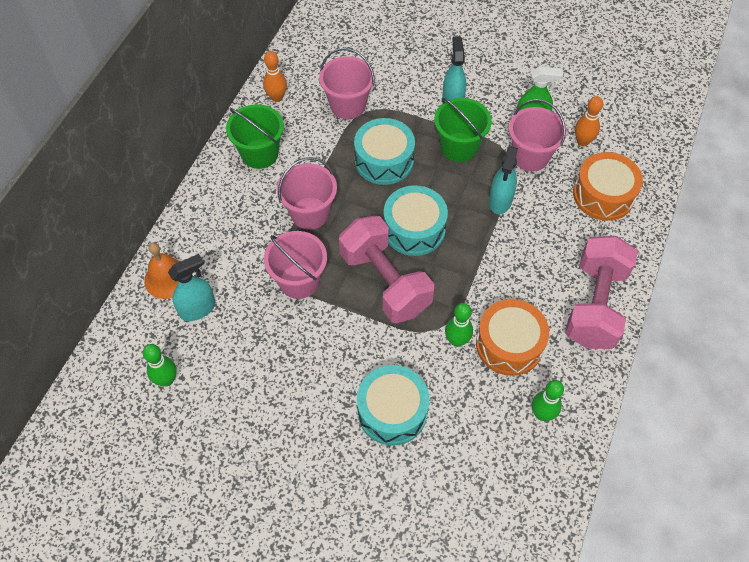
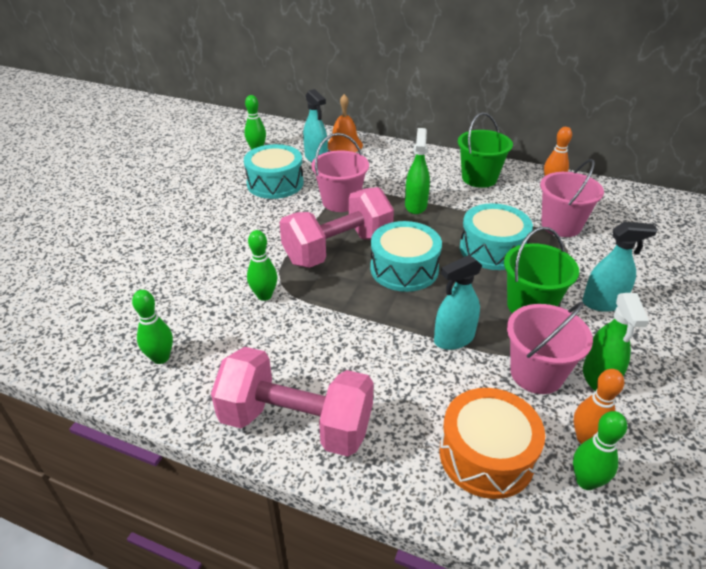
camera: 90 degrees right, 20 degrees down
(310, 213) = (415, 205): pink bucket -> green spray bottle
(392, 411) = (198, 253): turquoise drum -> turquoise drum (275, 183)
(500, 201) = (453, 339): turquoise spray bottle -> turquoise spray bottle turned 45 degrees counterclockwise
(509, 344) = (253, 336): orange drum -> none
(613, 148) = (586, 481): none -> green bowling pin

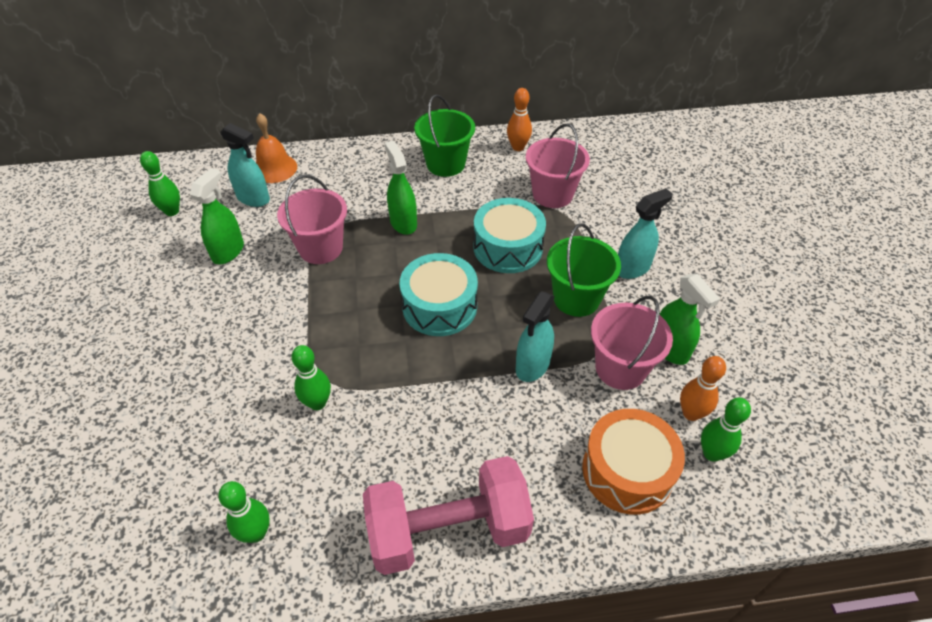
camera: 30 degrees left, 10 degrees up
(275, 183) = (228, 251): turquoise drum -> green spray bottle
(338, 249) = (358, 311): pink dumbbell -> none

